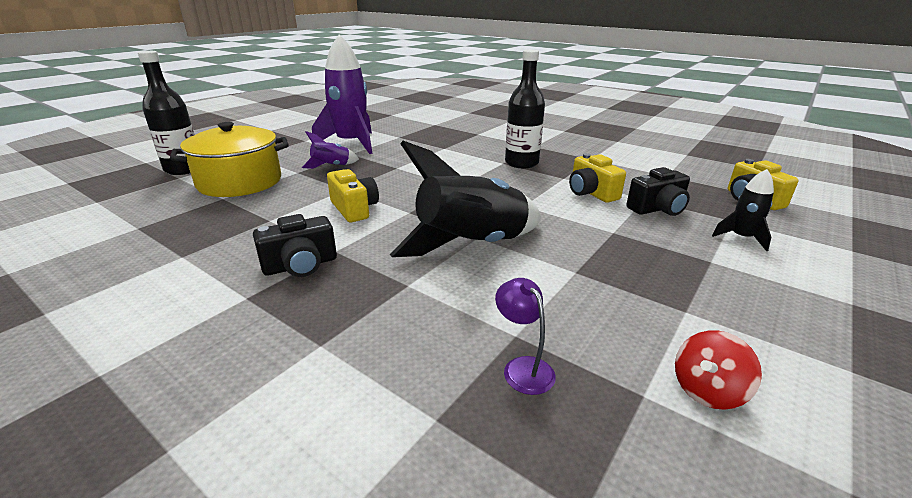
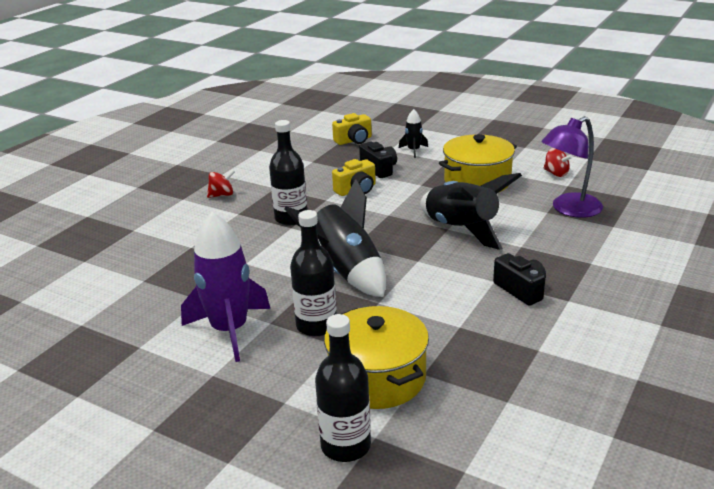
camera: 95 degrees left, 0 degrees up
(331, 166) = (316, 326): purple rocket -> black bottle
(354, 209) = (421, 287): yellow camera -> none
(409, 179) = (346, 271): none -> black rocket
(522, 367) = (569, 209): purple lamp -> purple lamp, size x2.07
(572, 141) = (222, 195): none -> red spinning top
(636, 279) = (477, 181): none -> yellow pot

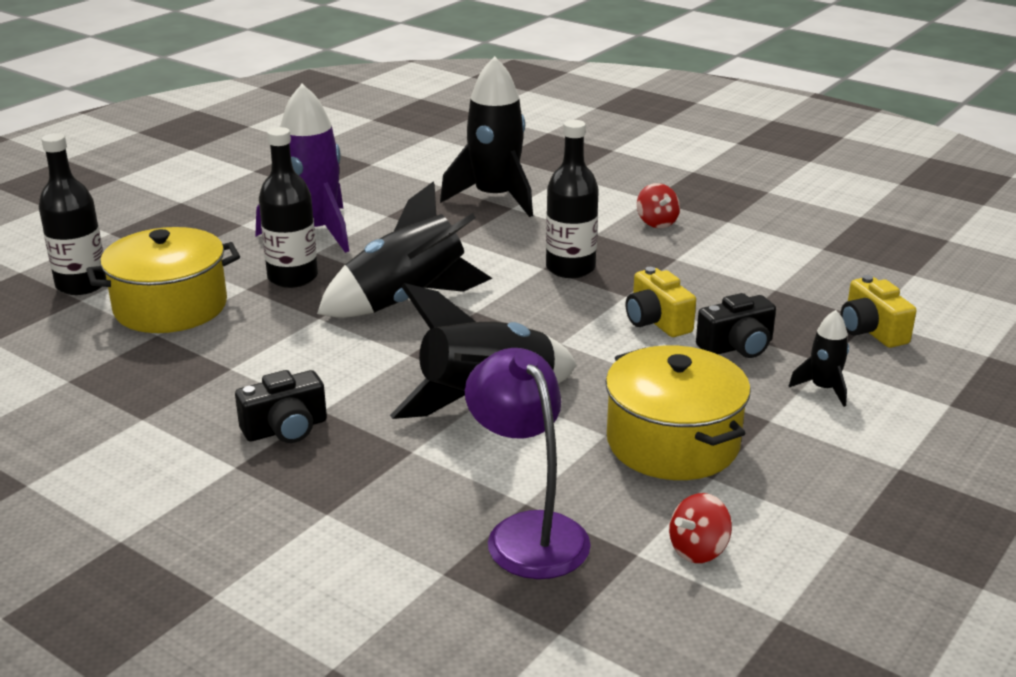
camera: 95 degrees right, 0 degrees up
(172, 255) = (495, 198): none -> black rocket

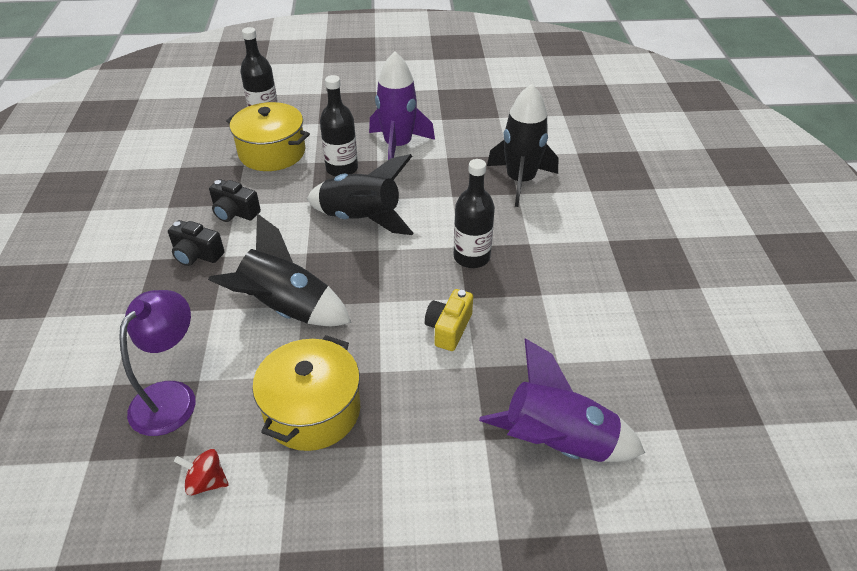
camera: 50 degrees right, 15 degrees up
(656, 222) = (579, 260): red spinning top -> none
(737, 347) = (458, 382): black camera -> black camera (235, 212)
(823, 389) = (448, 454): black rocket -> none
(871, 331) = (557, 443): yellow camera -> purple rocket

